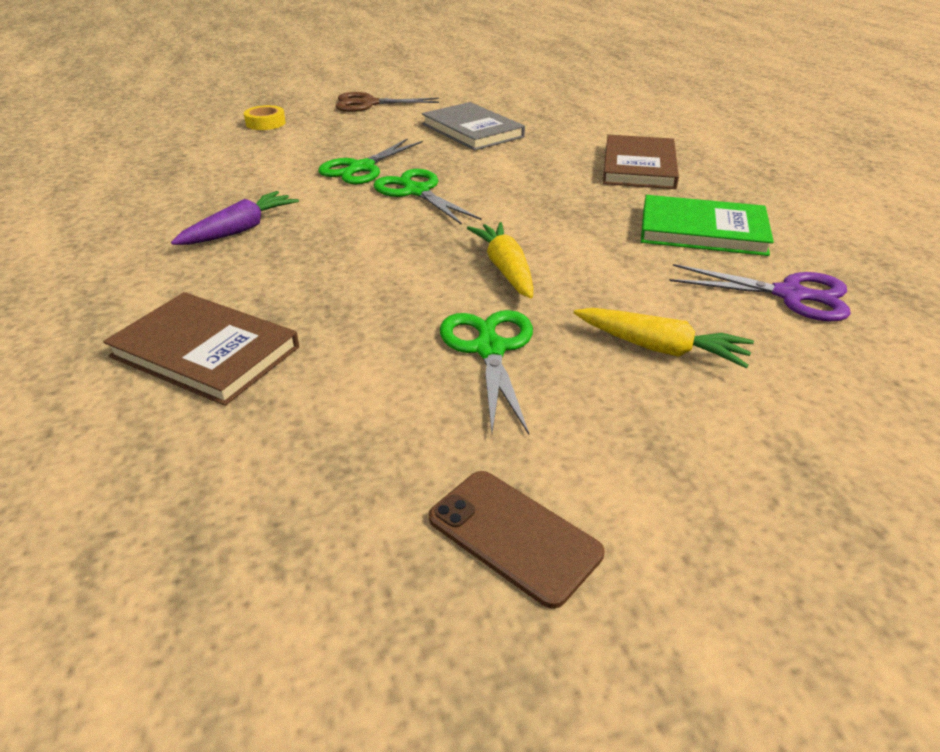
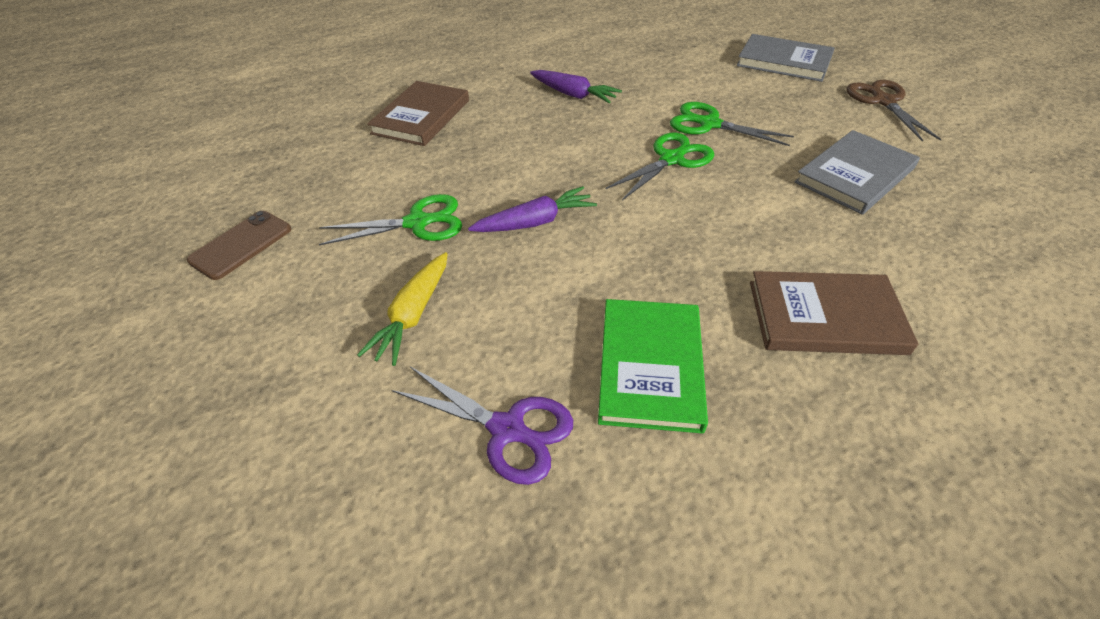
camera: 85 degrees right, 10 degrees up
(265, 123) = (784, 62): yellow tape -> grey book
(505, 269) = (535, 222): yellow carrot -> purple carrot
(790, 295) = (508, 429): purple scissors -> purple scissors turned 75 degrees counterclockwise

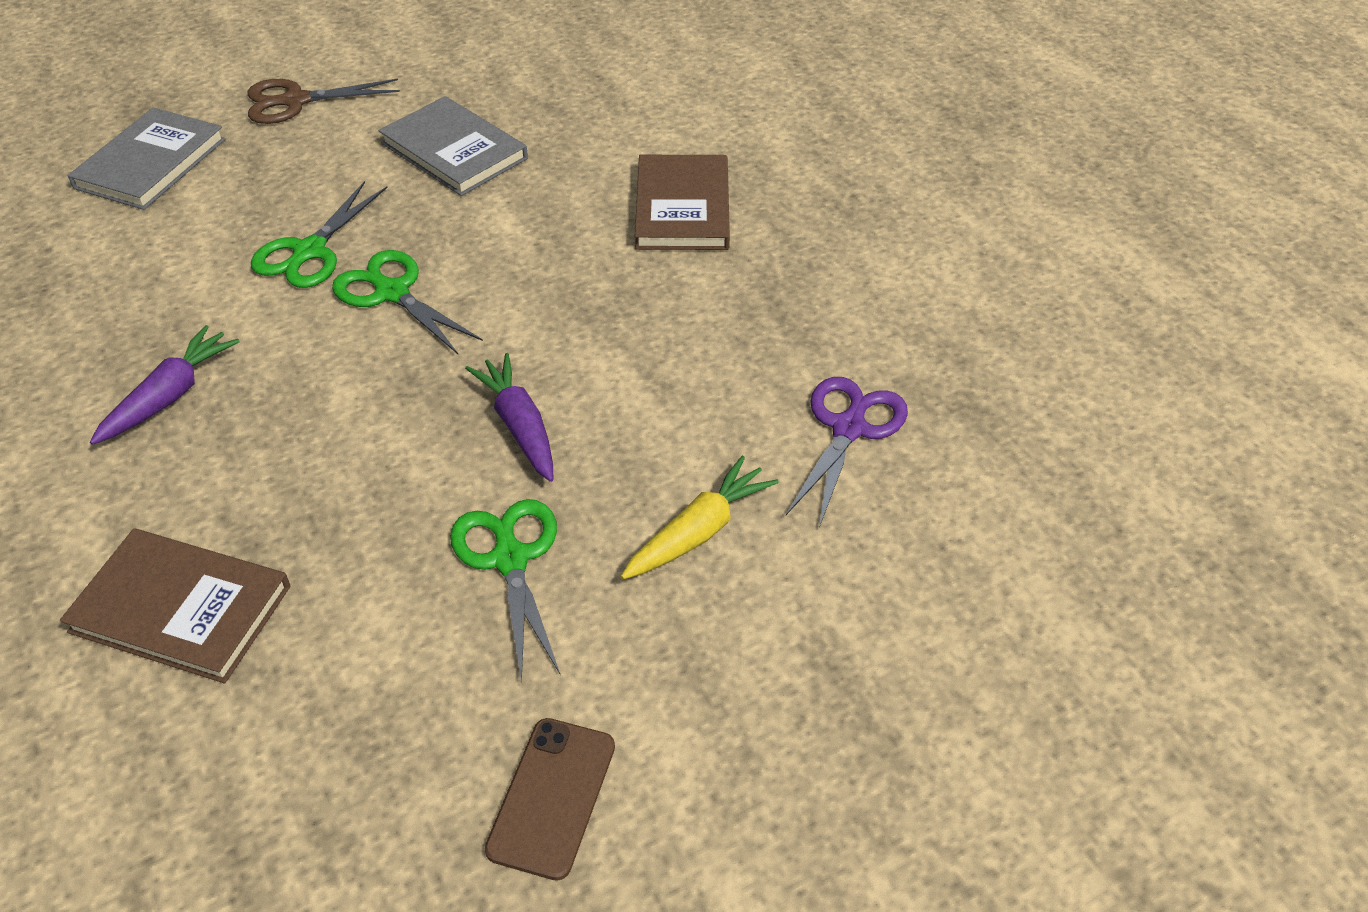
camera: 95 degrees left, 0 degrees up
(241, 245) = (552, 797): brown phone -> brown phone turned 75 degrees clockwise
(413, 315) = (698, 531): yellow carrot -> yellow carrot turned 60 degrees counterclockwise
(650, 366) = (757, 327): green book -> none

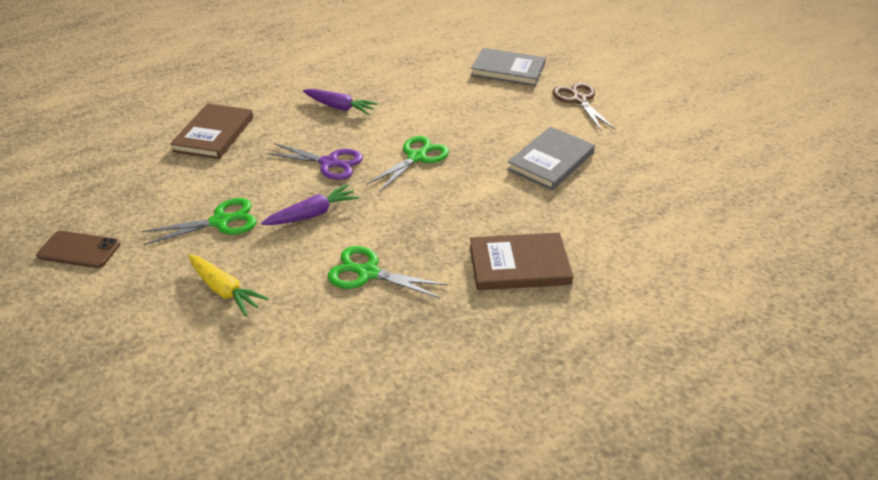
camera: 85 degrees right, 5 degrees down
(309, 252) = (446, 126): green scissors -> green scissors (367, 273)
(849, 428) = (300, 359): purple scissors -> purple scissors (330, 163)

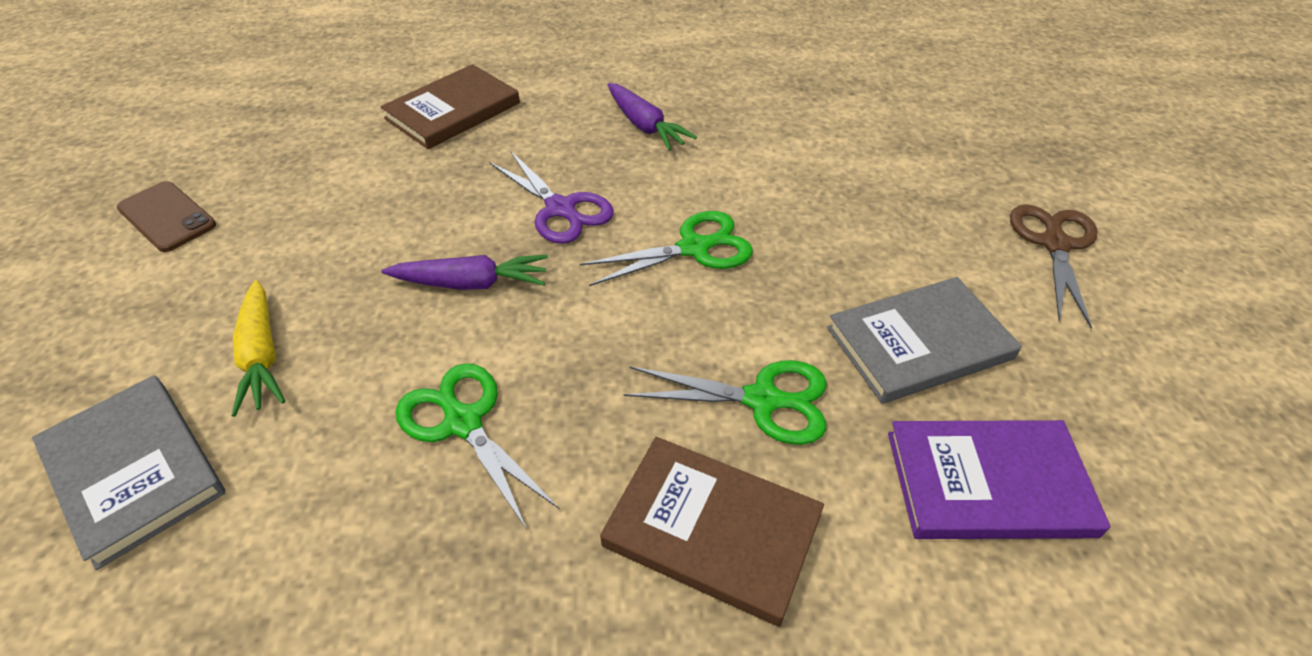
camera: 30 degrees right, 5 degrees up
(221, 221) = (350, 244): green scissors -> green scissors (763, 400)
(508, 70) = (958, 146): grey book -> grey book (133, 470)
(614, 202) = (988, 483): none -> purple book

